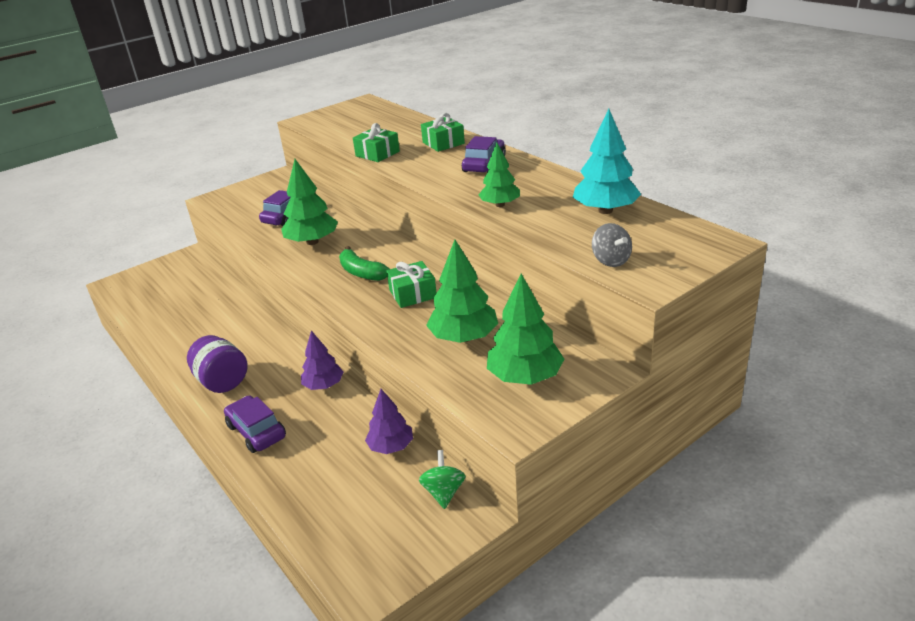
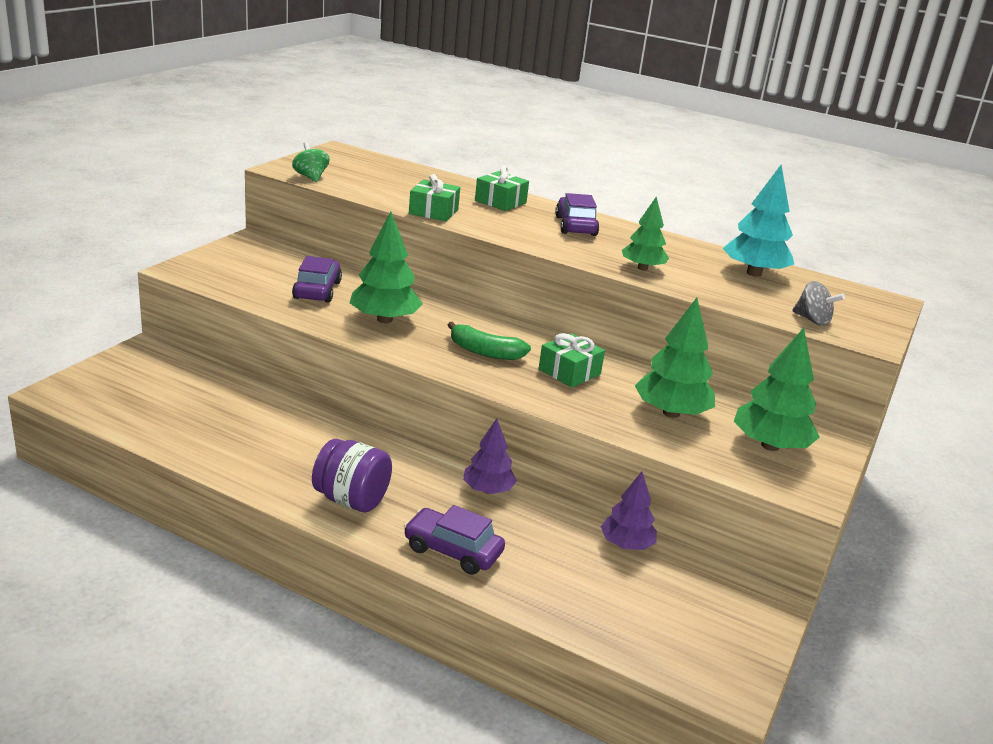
camera: 30 degrees left, 5 degrees down
(444, 492) = (723, 581): green spinning top -> green spinning top (311, 177)

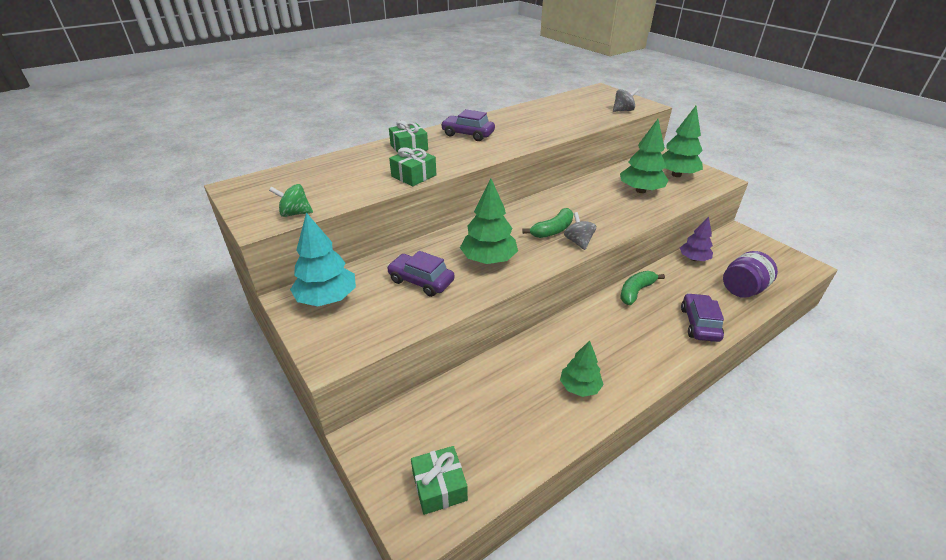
camera: 60 degrees left, 10 degrees up
(351, 500) = (640, 355): purple jar -> purple jar (742, 289)
(453, 551) = (699, 324): purple car -> purple car turned 135 degrees clockwise
(472, 371) = (578, 242): none -> grey spinning top
(488, 490) = (636, 292): purple tree -> green banana
(569, 372) = (587, 208): green gift -> green gift (439, 486)
(642, 268) = (544, 132): green tree -> green tree (579, 387)
(754, 273) = (559, 107): turquoise tree -> turquoise tree (327, 298)

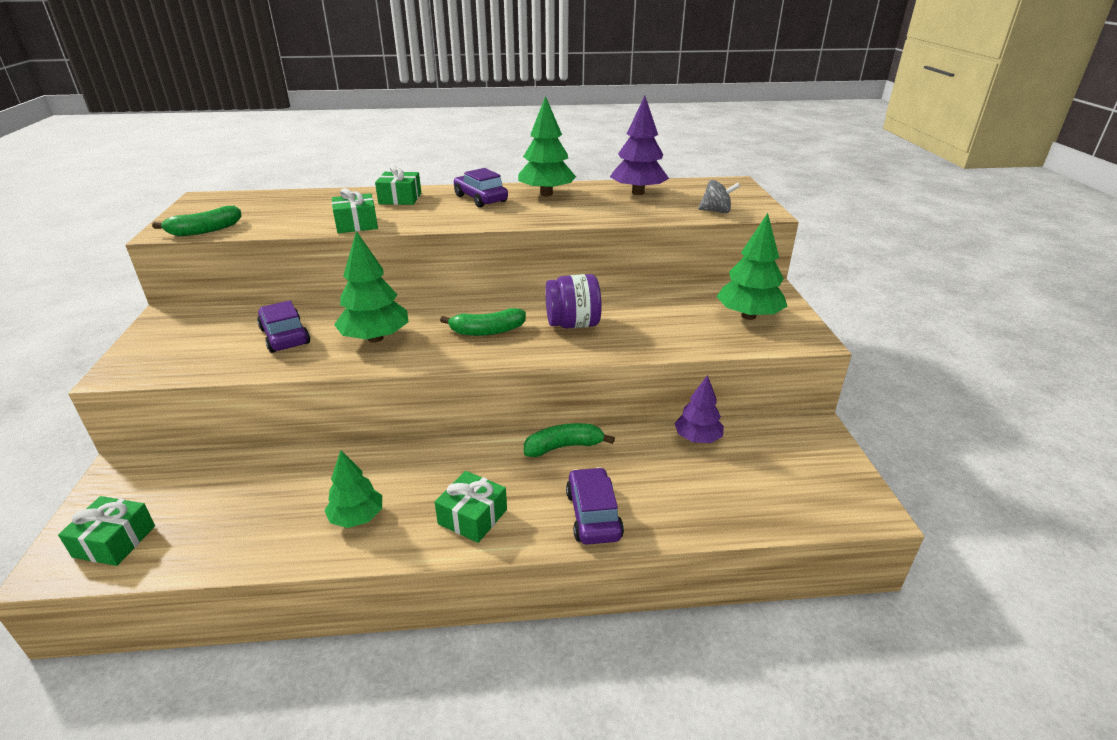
camera: 30 degrees right, 5 degrees down
(295, 213) = (205, 230): green spinning top -> green banana
(327, 298) = (191, 324): turquoise tree -> none
(559, 107) = (638, 192): none -> purple tree
(578, 242) = (496, 352): grey spinning top -> none
(640, 190) = (666, 320): green tree -> green tree (546, 194)
(642, 354) = (472, 517): none -> green gift
(699, 324) = (593, 515): purple car -> purple car turned 45 degrees counterclockwise
(742, 289) = (716, 500): purple jar -> purple jar (572, 324)

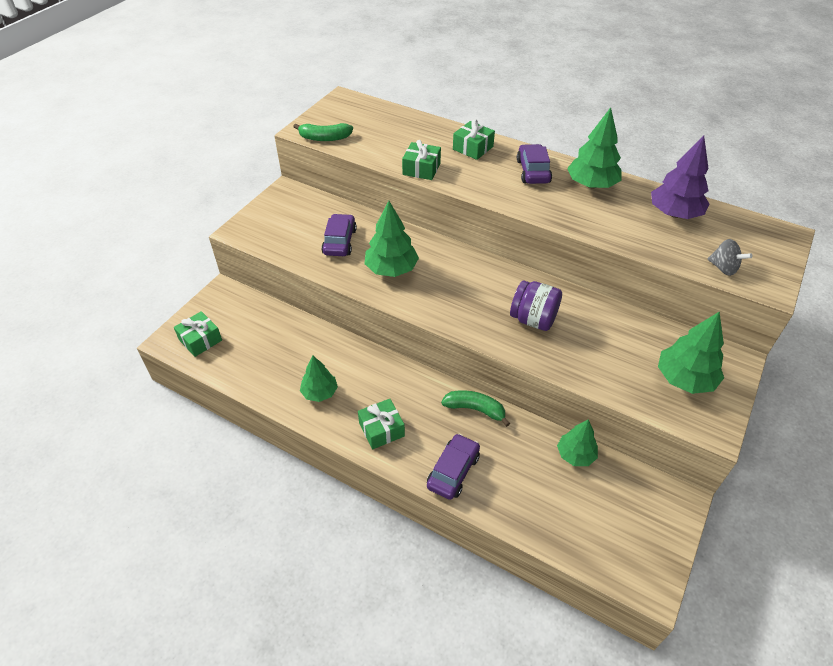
camera: 35 degrees right, 15 degrees up
(487, 331) = (467, 297): green banana -> none
(697, 438) = (575, 455): purple tree -> green tree

